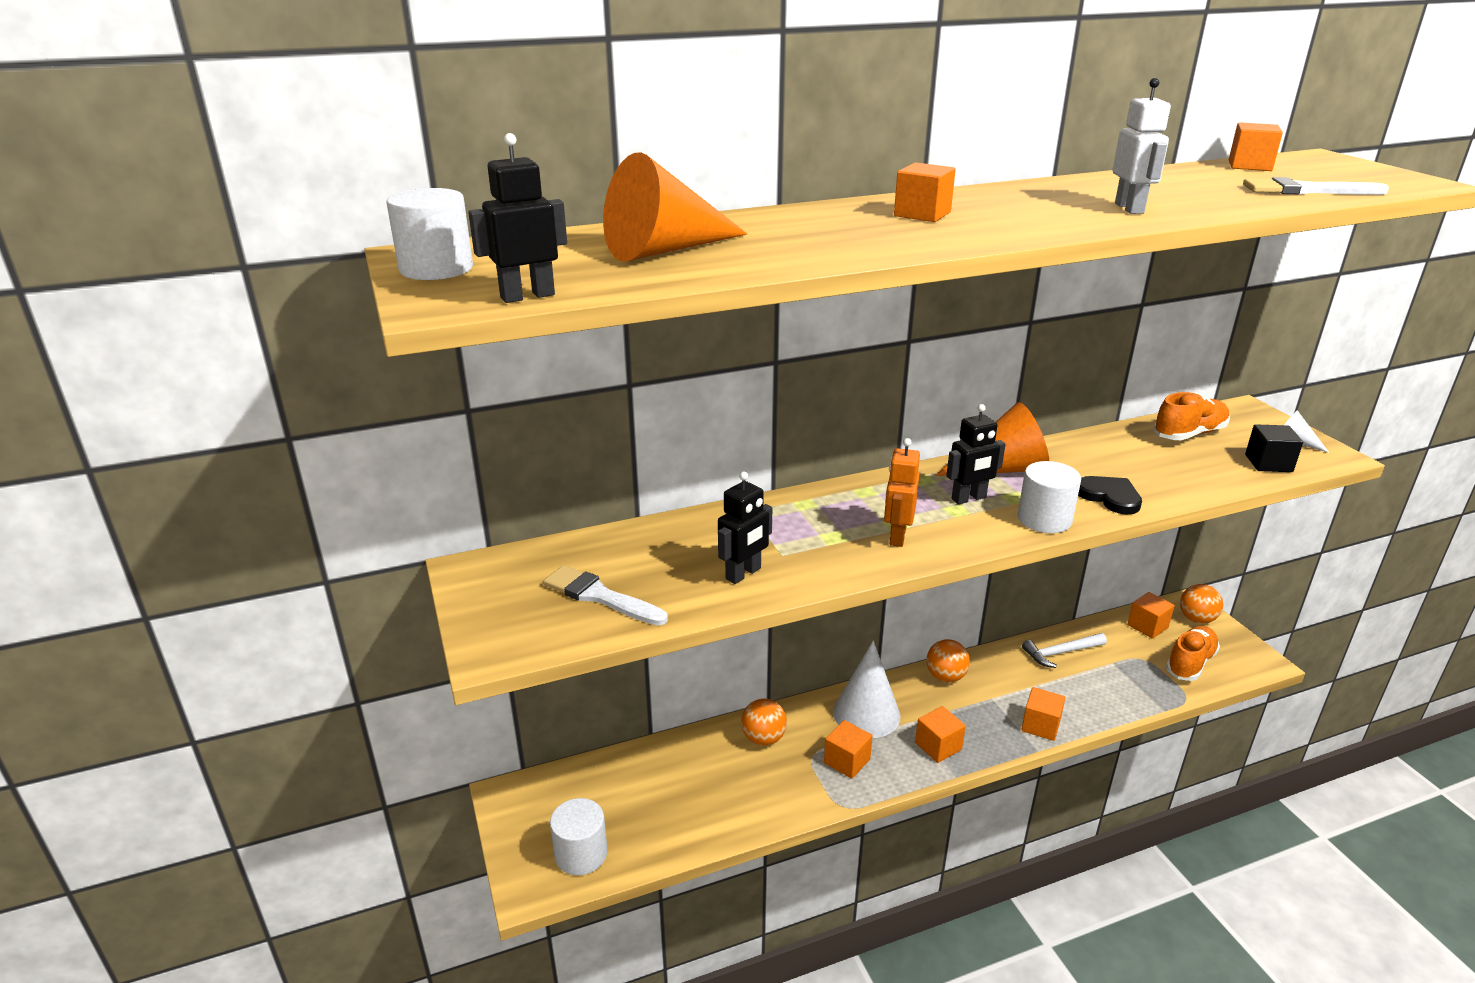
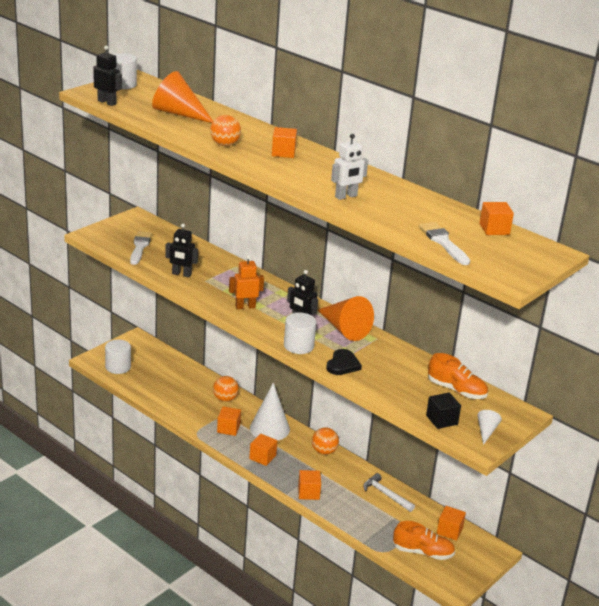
camera: 60 degrees right, 0 degrees up
(1196, 619) = (479, 554): orange ball -> orange ball (225, 144)

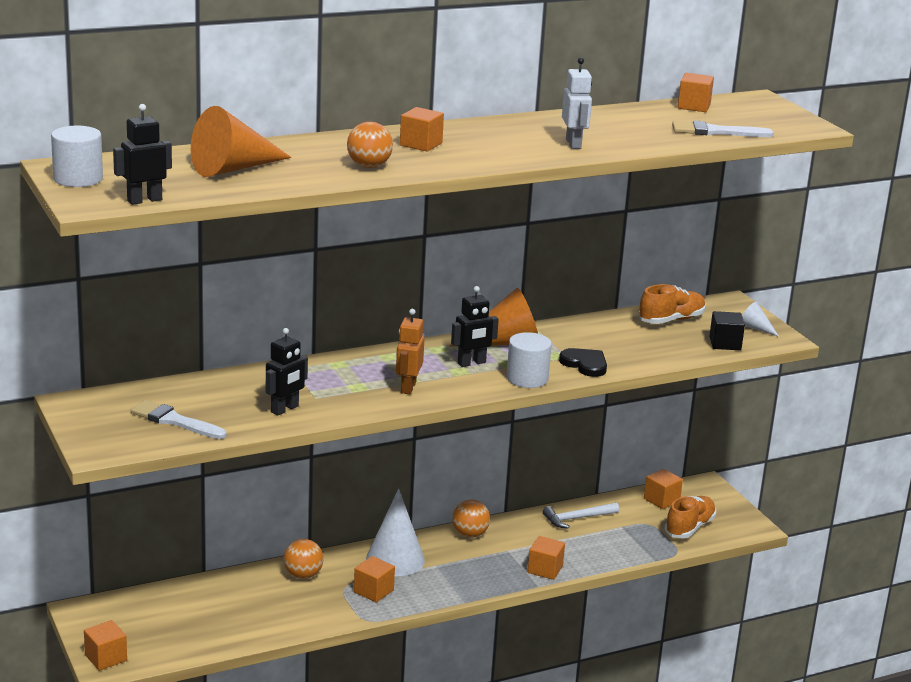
camera: 65 degrees left, 5 degrees down
(118, 367) = (146, 647): white cylinder -> none
(262, 457) = (453, 582): orange cube -> orange cube (106, 658)

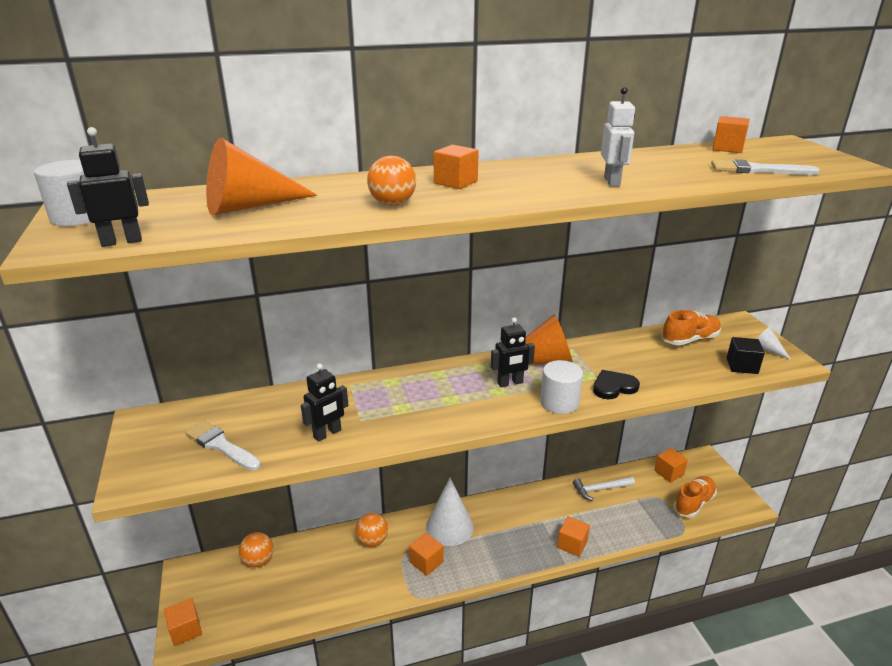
camera: 10 degrees right, 5 degrees up
(408, 387) = (447, 410): orange robot -> none
(470, 534) = (513, 502): orange ball -> orange ball (258, 561)
(585, 364) = (613, 387): black heart -> black heart turned 75 degrees counterclockwise

